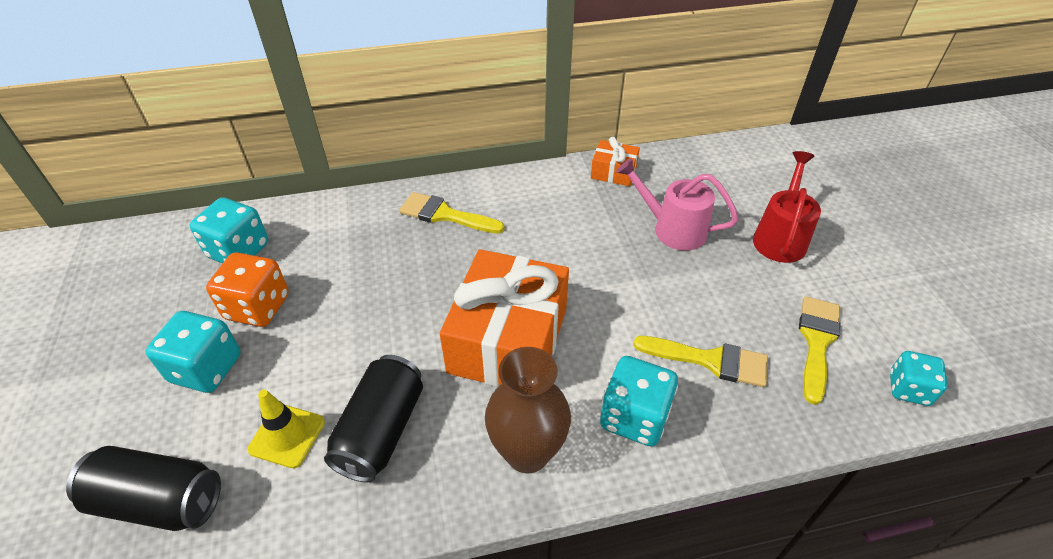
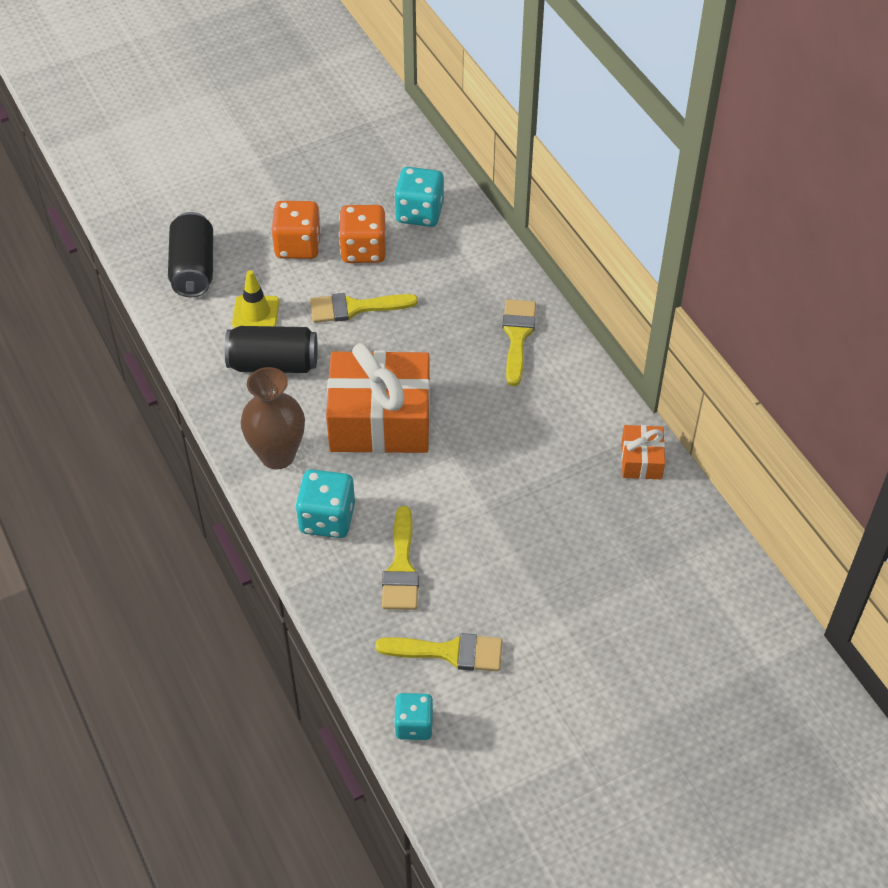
camera: 75 degrees right, 5 degrees up
(206, 368) = (298, 246): turquoise dice -> orange dice
(338, 332) = (354, 308): none -> yellow brush
(671, 229) = (567, 522): pink watering can -> none
(780, 237) = (591, 622): red watering can -> none

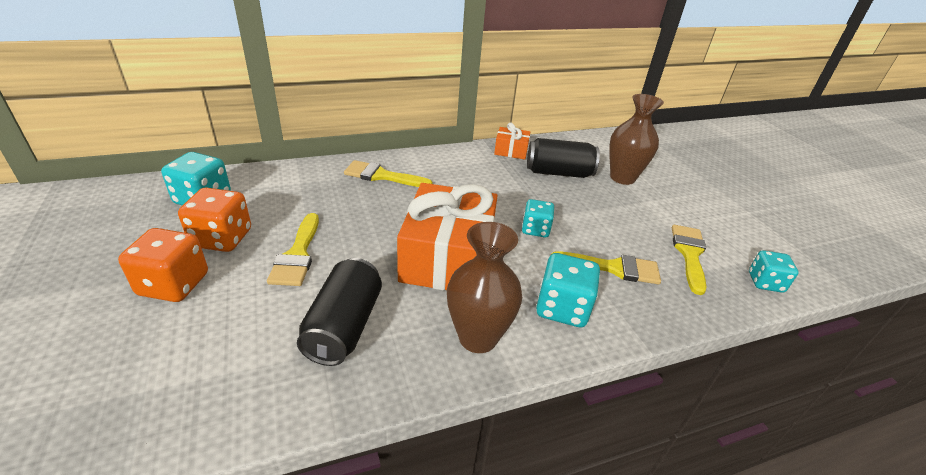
camera: 85 degrees left, 15 degrees down
(193, 269) = (125, 394): black can -> black can (558, 173)
(255, 313) = (255, 334): yellow traffic cone -> none
(453, 494) = (535, 229): none -> turquoise dice
(616, 598) = (622, 178): none -> brown vase

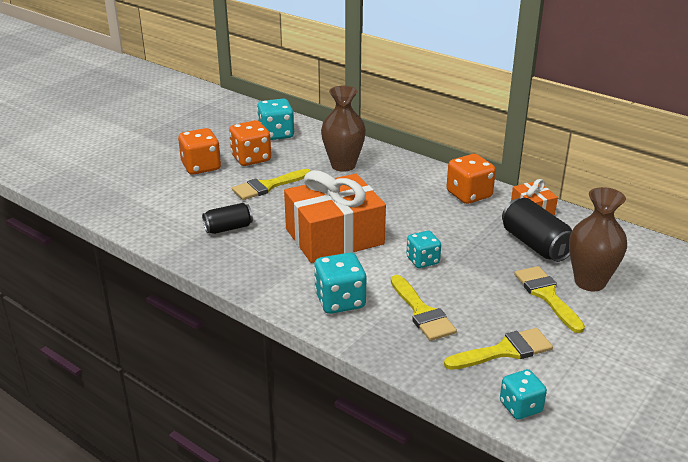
camera: 60 degrees right, 5 degrees down
(344, 326) = (228, 228): black can -> black can, size x0.64
(382, 176) = (393, 173): yellow brush -> yellow brush (546, 295)
(461, 162) = (469, 195): none -> orange dice
(478, 337) = (271, 276): brown vase -> brown vase (343, 165)

